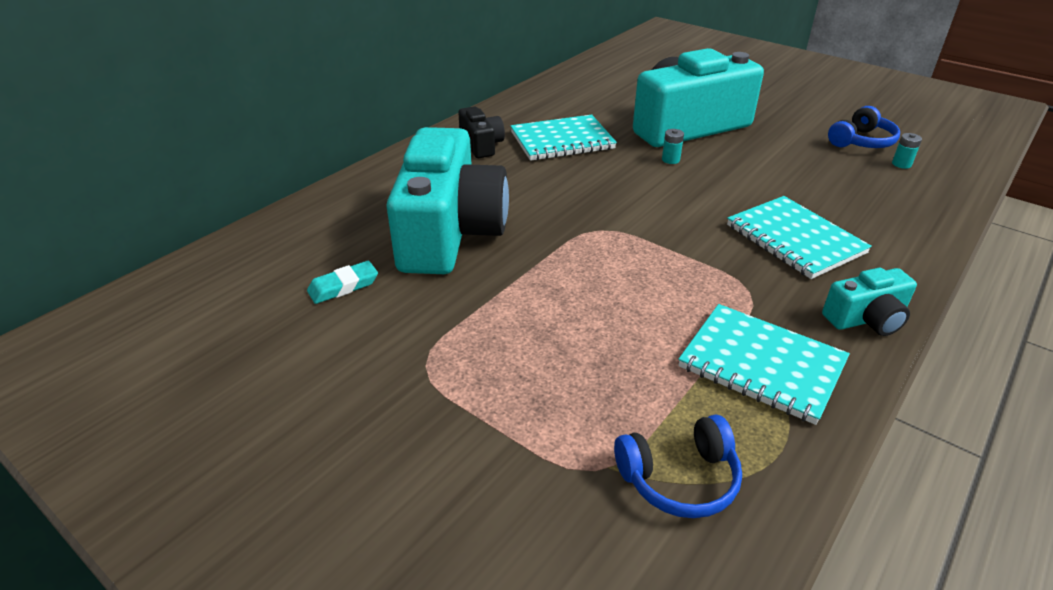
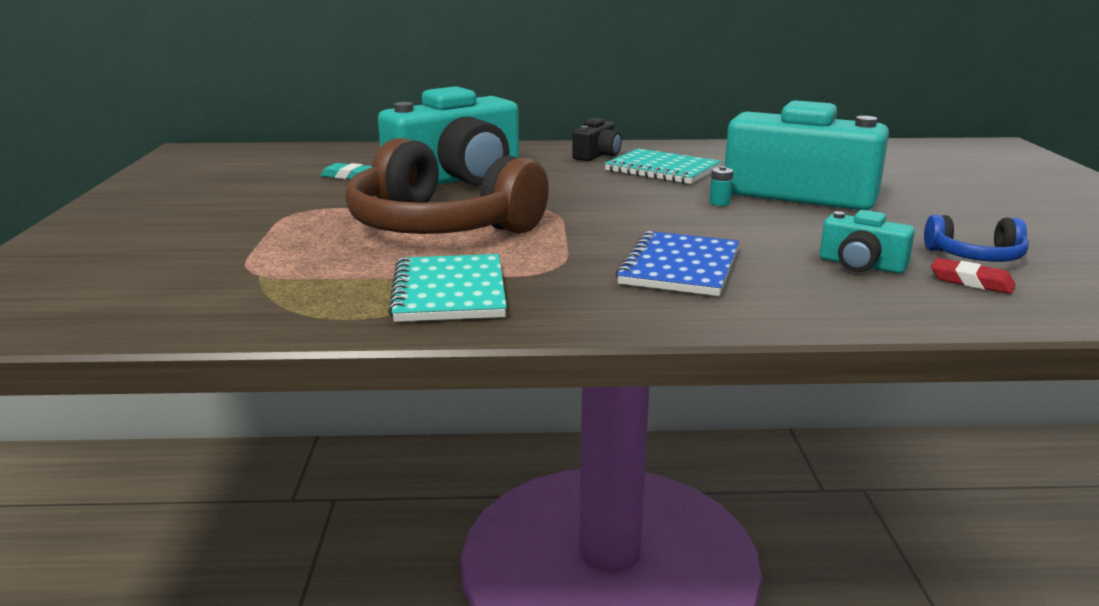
camera: 50 degrees right, 15 degrees down
(583, 300) = (439, 227): none -> brown headphones
(679, 479) = (271, 295): blue headphones -> none
(794, 239) = (679, 267): turquoise notebook -> blue notebook
(866, 319) = (593, 316): turquoise camera -> turquoise camera (861, 265)
(901, 164) = (971, 281): turquoise battery -> red eraser

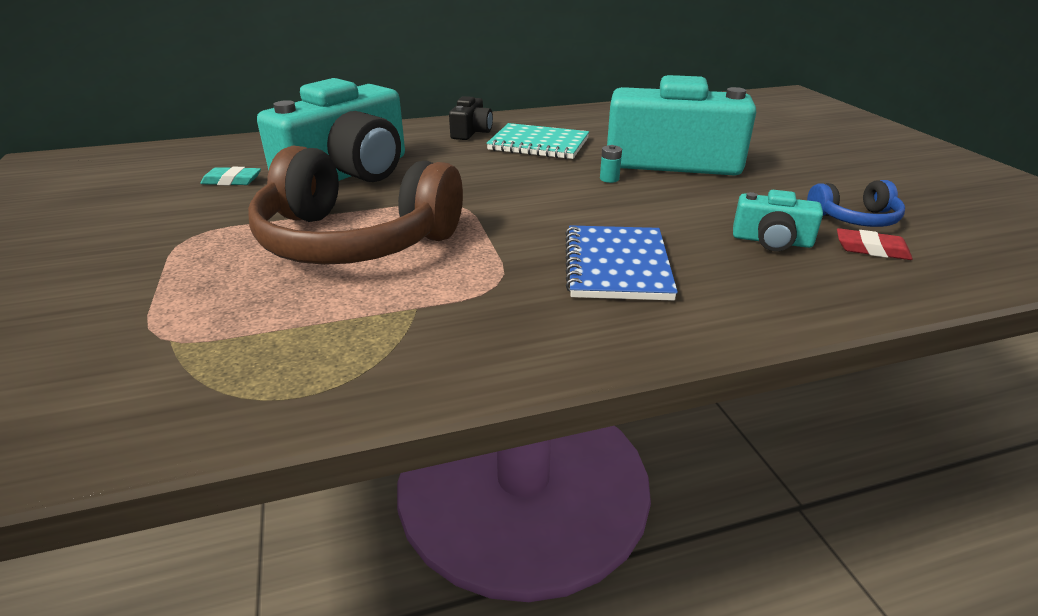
camera: 15 degrees left, 10 degrees up
(449, 292) = (402, 335): turquoise notebook -> none

